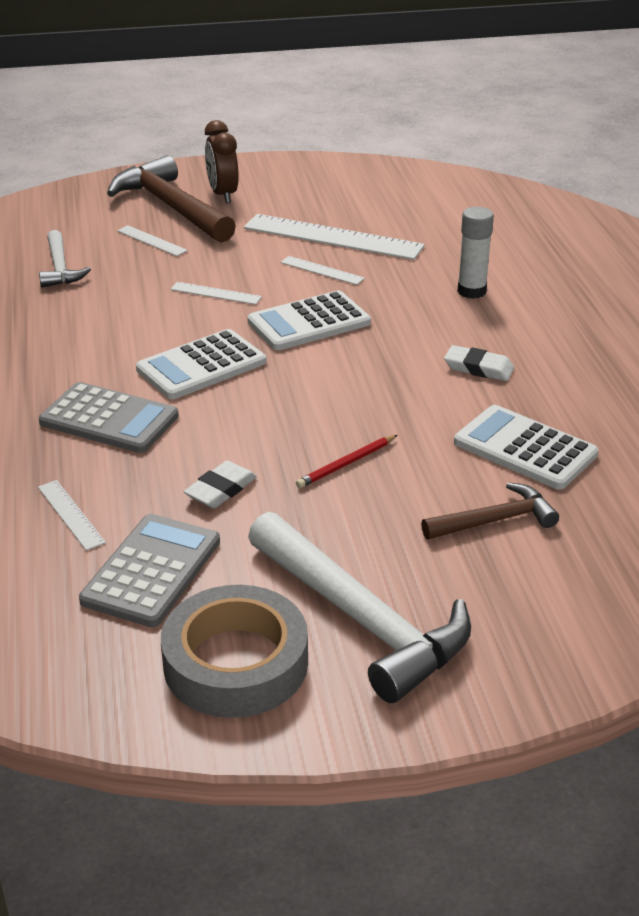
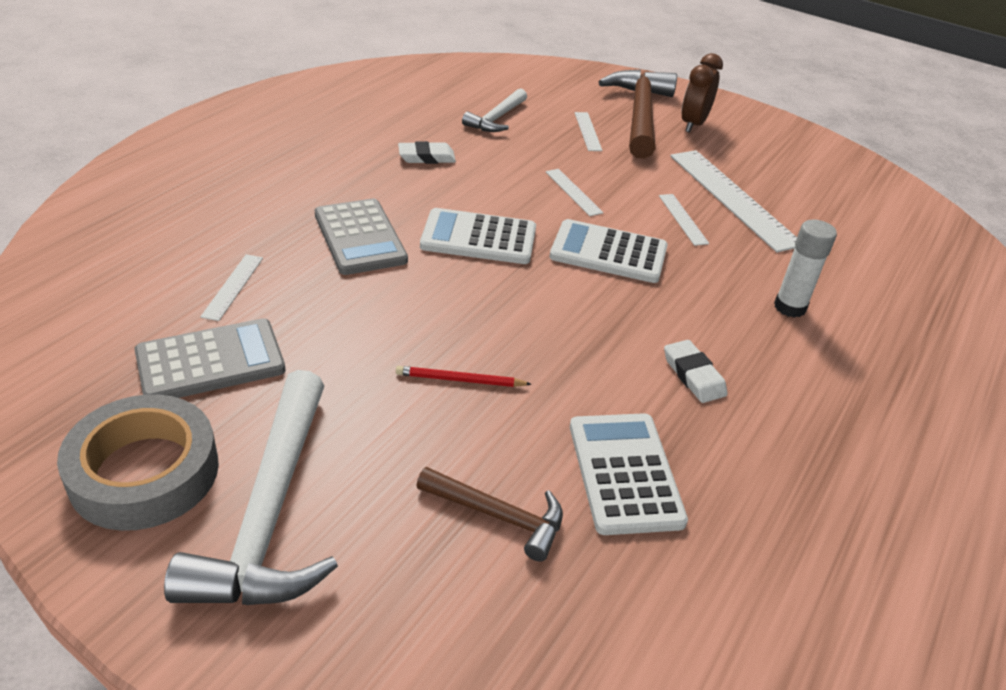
camera: 40 degrees right, 5 degrees up
(221, 489) = (345, 336): white eraser -> white eraser (426, 157)

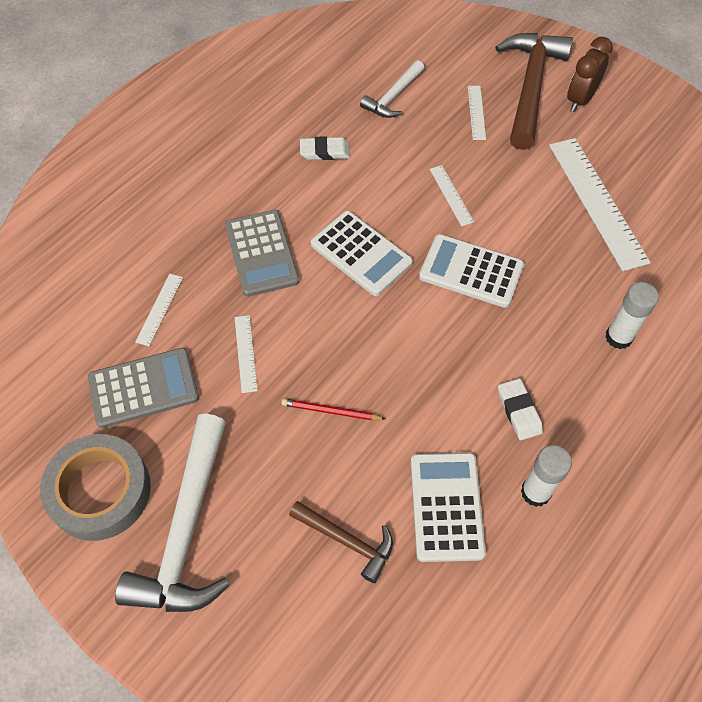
camera: 10 degrees right, 20 degrees up
(478, 238) = (361, 253): white calculator -> white calculator turned 150 degrees counterclockwise
(683, 219) = (545, 229): white ruler -> white ruler (245, 353)
(734, 454) = (535, 492): none -> white glue stick

